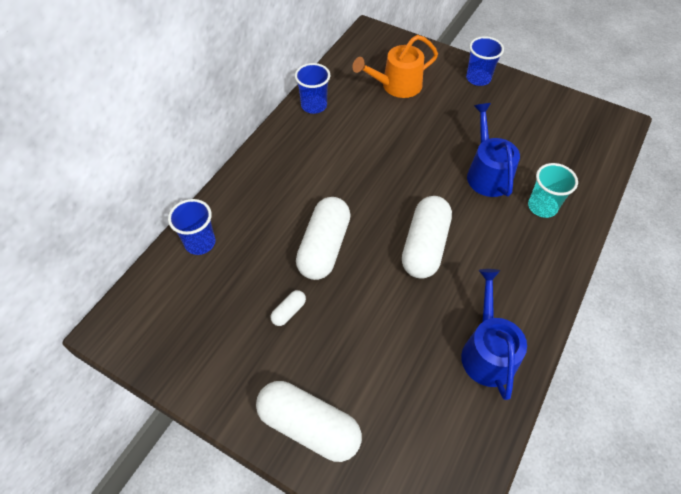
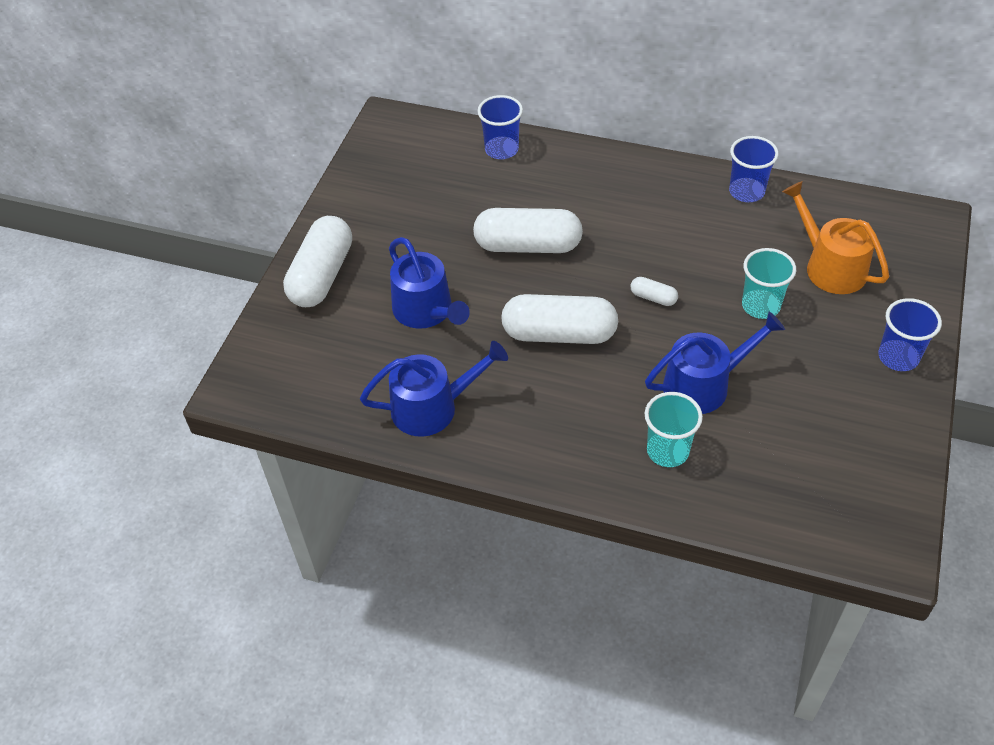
camera: 80 degrees right, 5 degrees down
(289, 311) = (439, 235): white capsule -> white capsule (653, 298)
(378, 338) = (426, 311): none -> blue watering can
(423, 127) = (760, 306): none -> turquoise cup

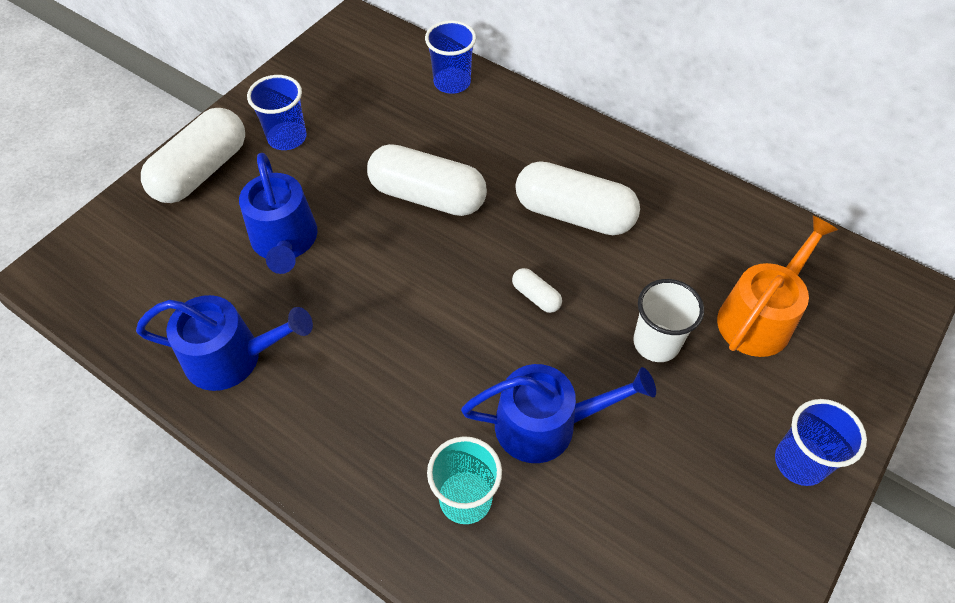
camera: 15 degrees right, 5 degrees up
(559, 334) = (411, 309): white capsule -> white capsule (574, 214)
(746, 192) = (697, 198): blue cup -> blue cup (287, 138)
(760, 306) = (656, 343): turquoise cup -> white cup
(830, 266) = (759, 317): orange watering can -> orange watering can turned 60 degrees clockwise

